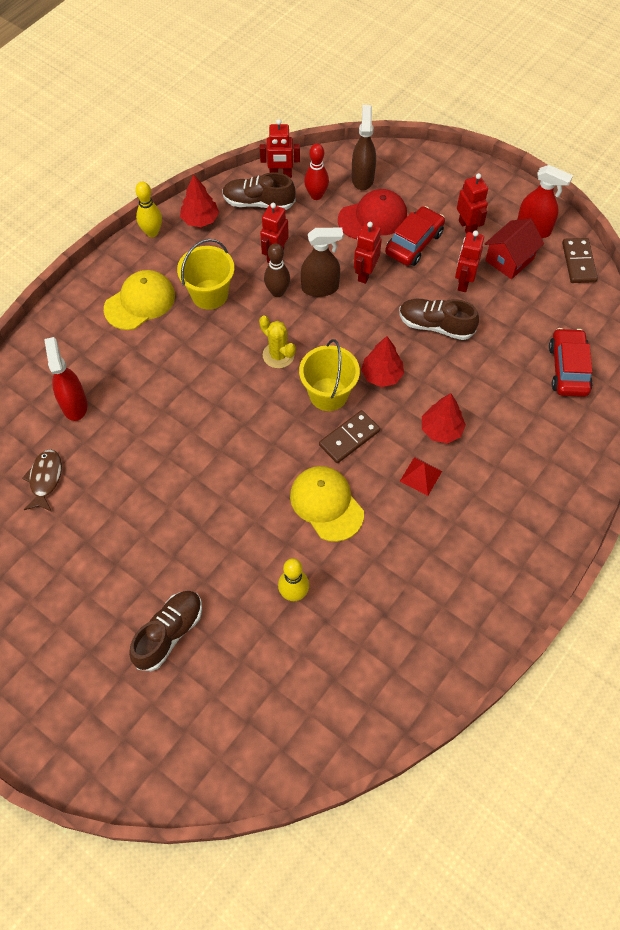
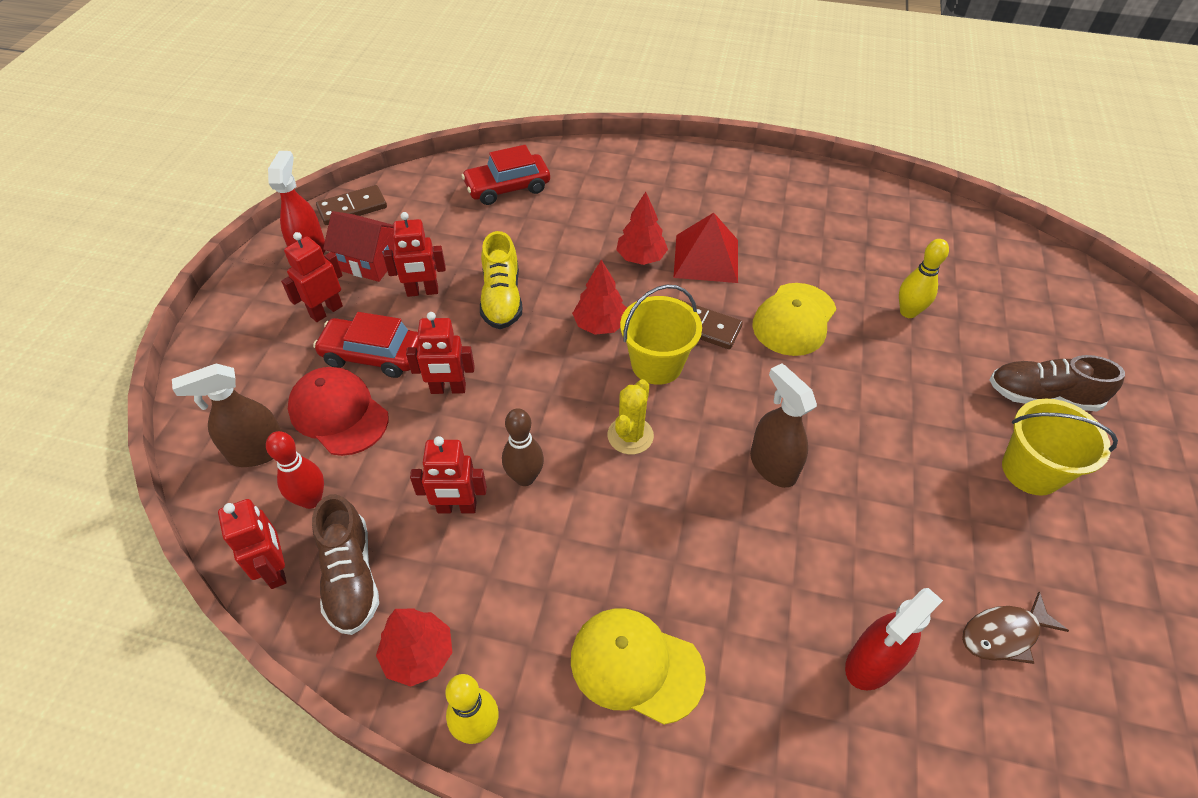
camera: 115 degrees left, 10 degrees down
(209, 294) = (571, 566): yellow bucket -> yellow bucket (1031, 471)
(320, 288) = (494, 430): brown spray bottle -> brown spray bottle (772, 466)
(420, 476) = (706, 258): red pyramid -> red pyramid, size x1.76
(436, 326) = (502, 298): brown shoe -> yellow shoe

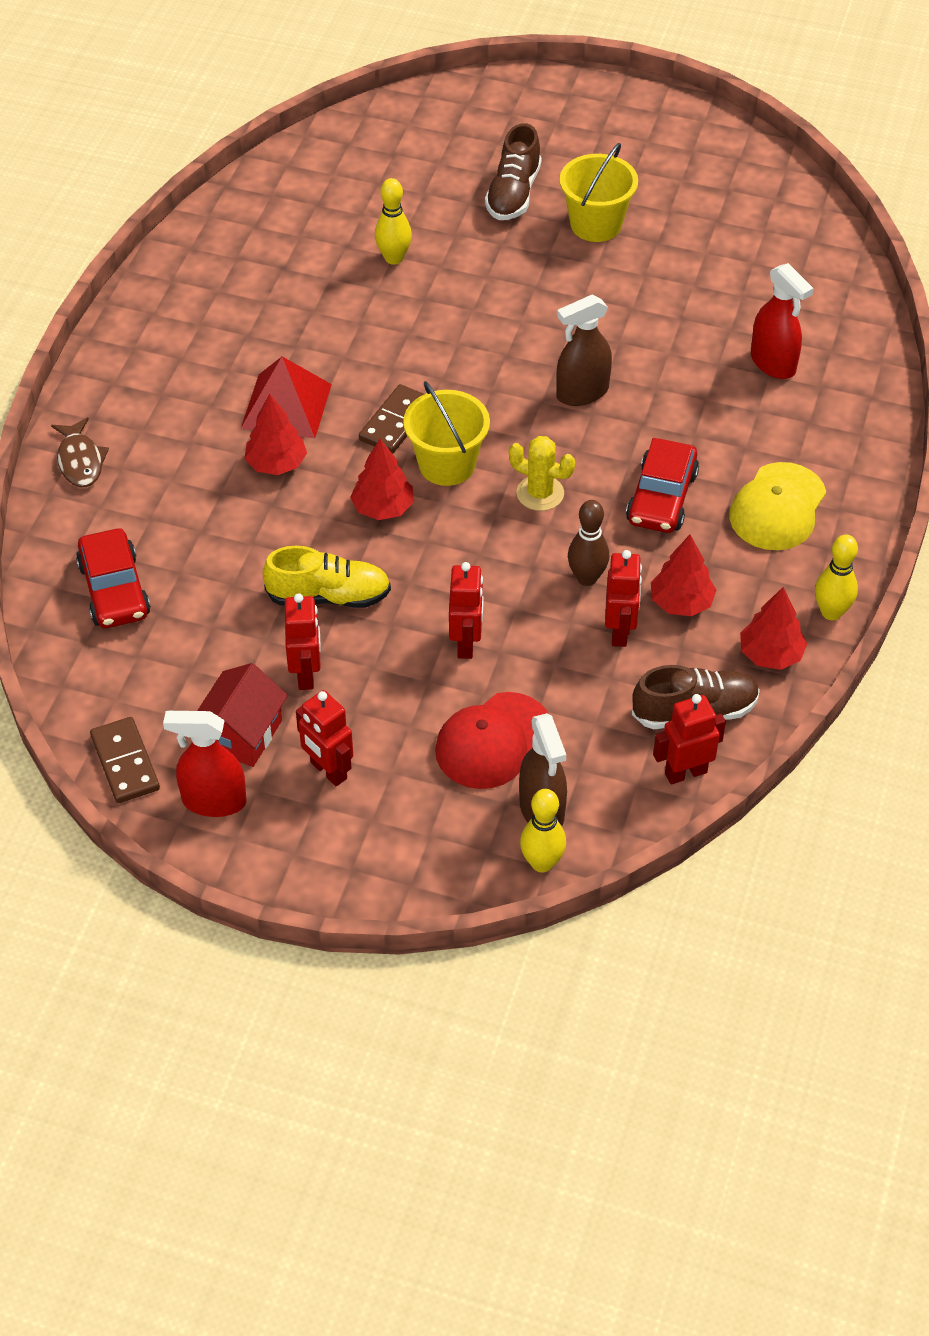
camera: 85 degrees left, 0 degrees up
(201, 454) = (542, 863): none -> yellow bowling pin
(311, 499) = (606, 753): red bowling pin -> none
(373, 355) = (408, 716): red car -> red car (661, 498)
(493, 563) = (681, 602): none -> red tree
(794, 319) = (394, 347): yellow cap -> none
(1003, 634) = (748, 282): brown fish -> brown fish (80, 461)

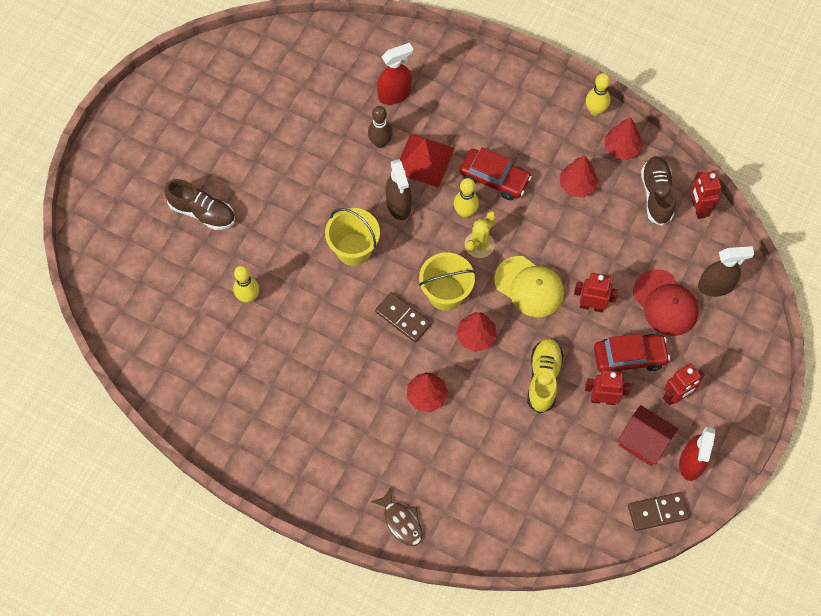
camera: 80 degrees left, 15 degrees up
(80, 461) = (401, 521): brown fish -> brown fish turned 60 degrees clockwise
(114, 590) = (519, 508): red car -> red car (629, 357)
(286, 405) = (375, 383): red pyramid -> red pyramid (424, 160)
(542, 863) = (751, 292): yellow bowling pin -> yellow bowling pin (465, 212)
(587, 578) = (551, 231): brown bowling pin -> brown bowling pin (380, 142)
(596, 224) = (245, 168): yellow bucket -> yellow bucket (354, 249)
(620, 631) = (594, 221): red robot -> none
(777, 507) = (512, 119): yellow cap -> yellow cap (529, 287)

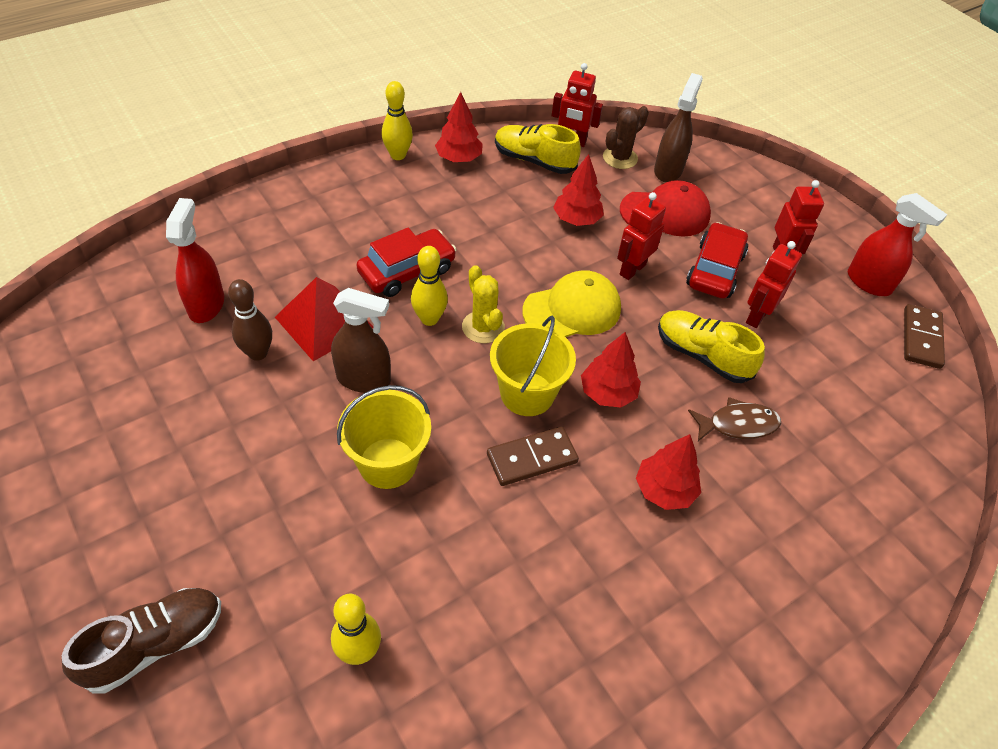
camera: 65 degrees left, 15 degrees down
(401, 521) = (849, 623): brown fish -> brown fish (738, 424)
(577, 185) = (474, 210): red tree -> red tree (576, 219)
(643, 441) = (826, 308): red house -> none
(656, 195) = (534, 160): brown shoe -> yellow shoe
(704, 248) = (620, 158): none -> brown cactus

